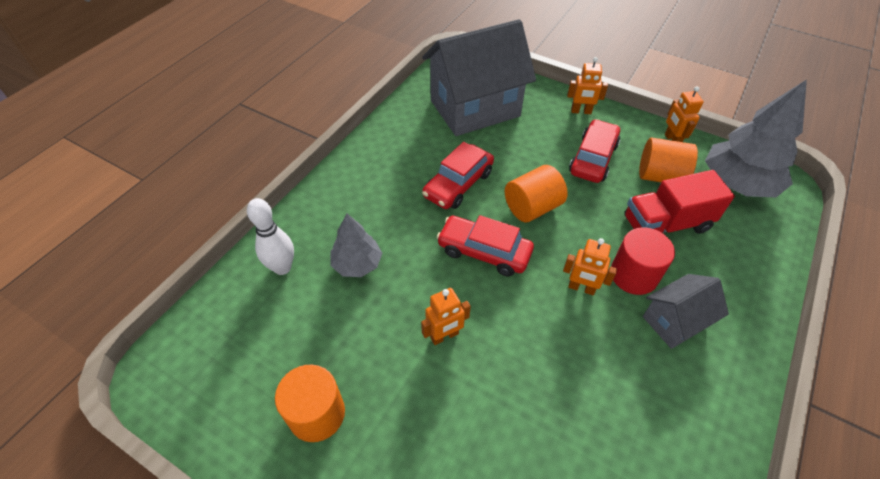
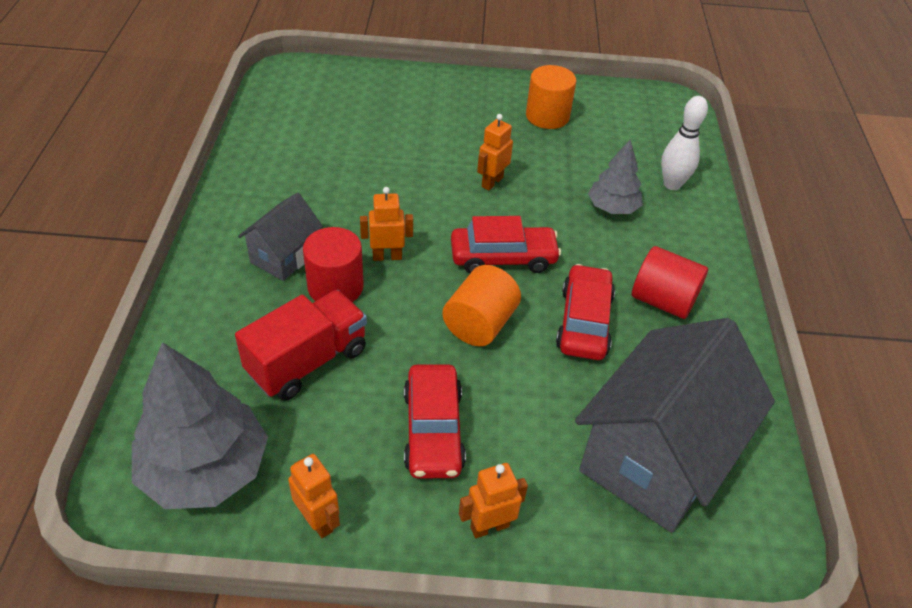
camera: 150 degrees right, 5 degrees down
(392, 178) = (662, 301): none -> red cylinder
(660, 176) = (326, 436): orange cylinder -> none

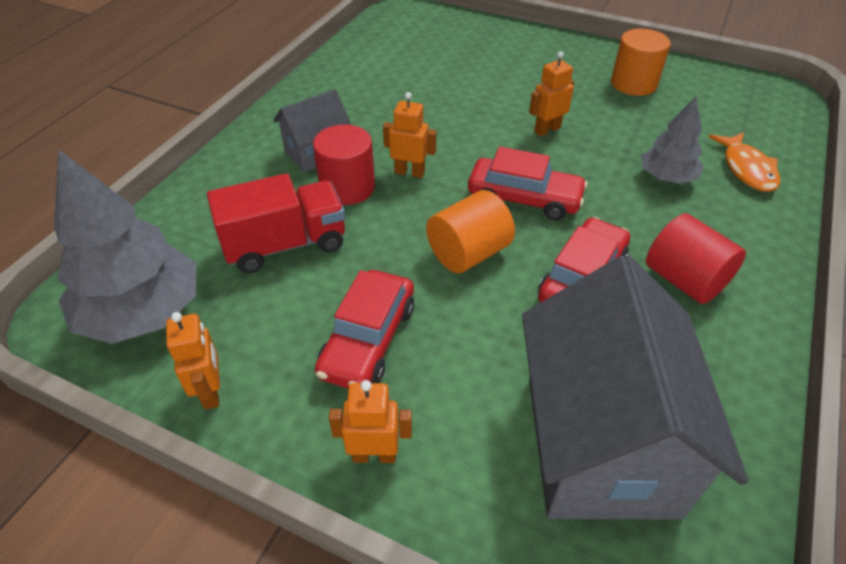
camera: 25 degrees right, 0 degrees up
(655, 458) = (600, 444): grey house -> grey house turned 60 degrees counterclockwise
(672, 184) = (747, 169): white bowling pin -> orange fish

